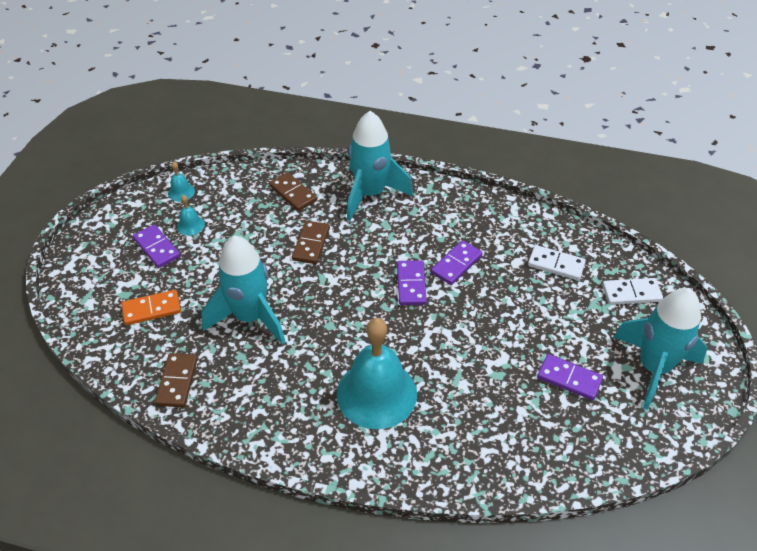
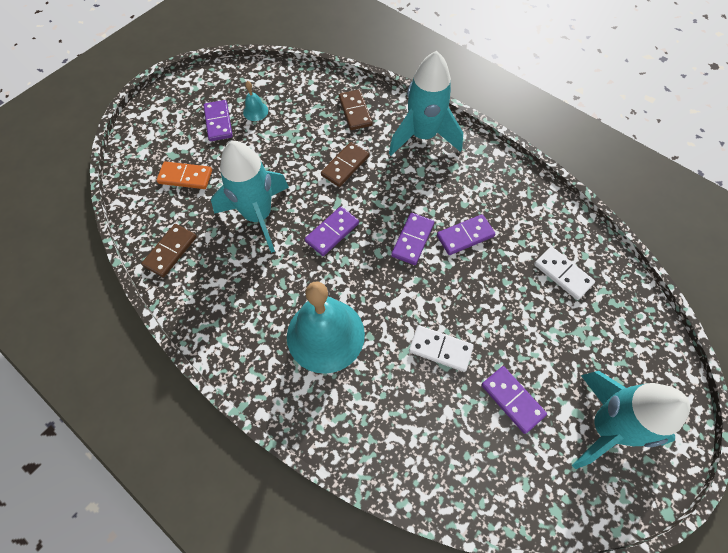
camera: 25 degrees right, 15 degrees up
(181, 192) = (264, 78): turquoise bell -> none
(332, 305) = (332, 232): none -> purple domino
(631, 293) = (625, 336): white domino -> white domino (440, 349)

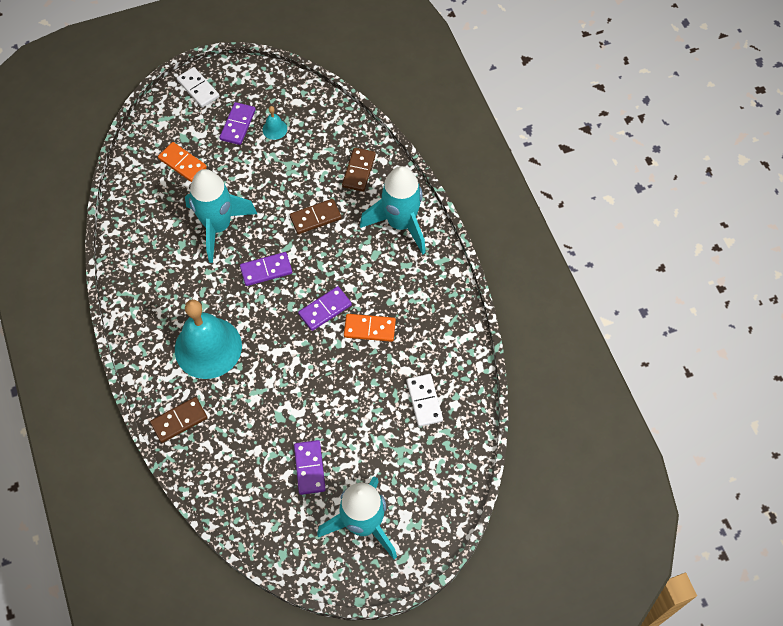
camera: 30 degrees right, 0 degrees up
(170, 251) = (136, 222): brown domino -> brown domino (179, 421)
(440, 349) = (284, 404): white domino -> white domino (198, 89)
(465, 236) = (369, 328): purple domino -> orange domino

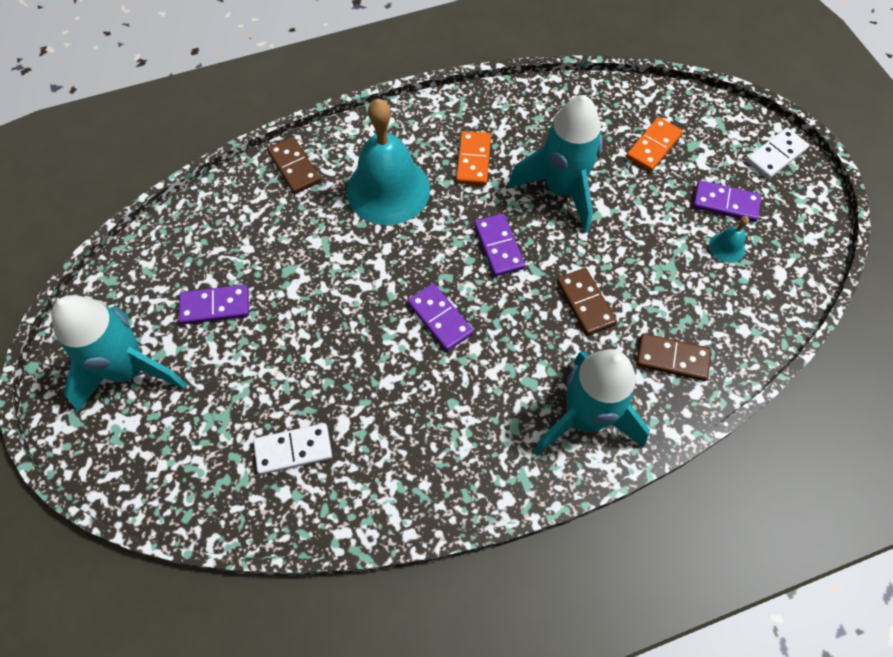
camera: 90 degrees right, 0 degrees up
(369, 328) = (409, 376): orange domino -> orange domino (473, 160)

